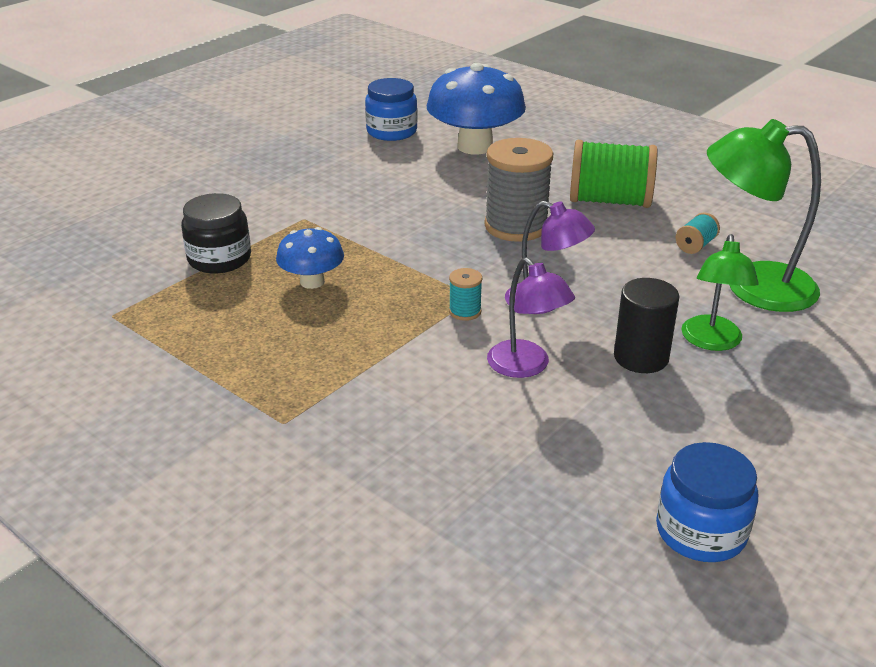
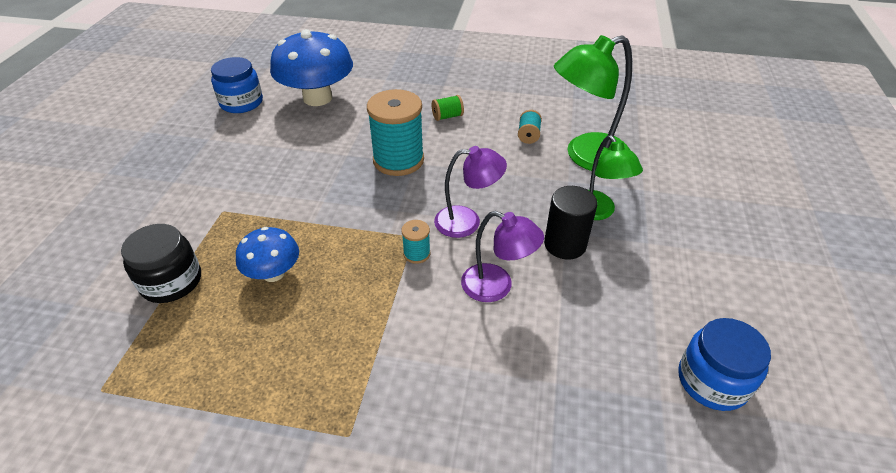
camera: 30 degrees left, 10 degrees up
(516, 226) = (398, 160): grey spool -> turquoise spool
(610, 201) = (447, 116): green spool -> green spool, size x0.45

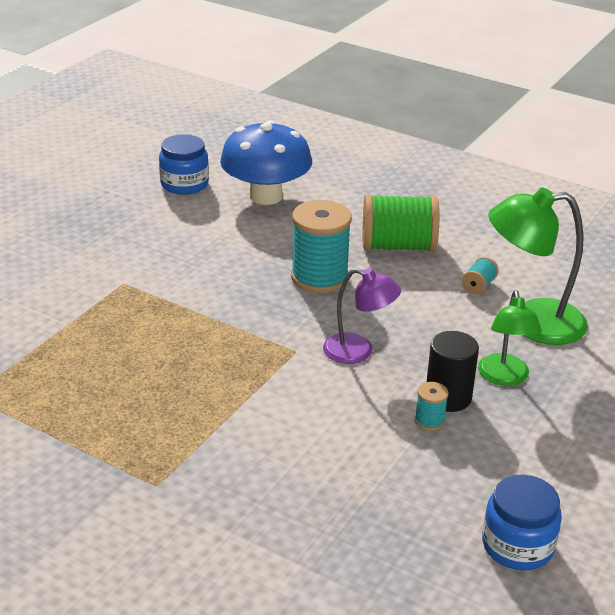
camera: 20 degrees right, 10 degrees down
(171, 281) = (56, 331): black jar -> none
(273, 273) = (148, 347): blue mushroom -> none
(416, 254) = (291, 366): turquoise spool -> turquoise spool (429, 421)
(447, 116) = (398, 246): green spool -> green spool, size x2.23
(497, 287) = (353, 414): purple lamp -> none

